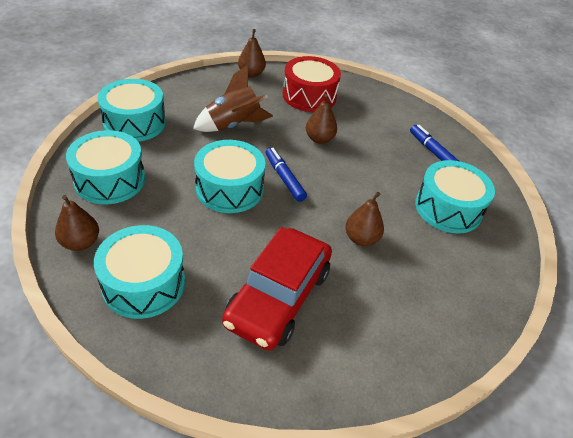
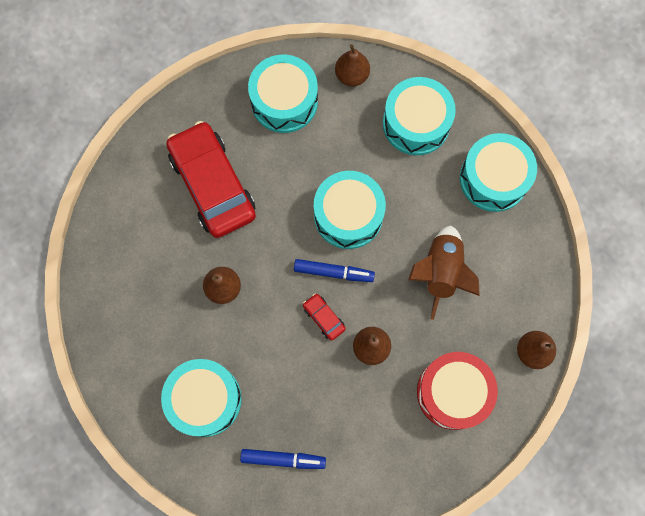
camera: 130 degrees right, 30 degrees up
(323, 170) = (324, 318): none -> red car

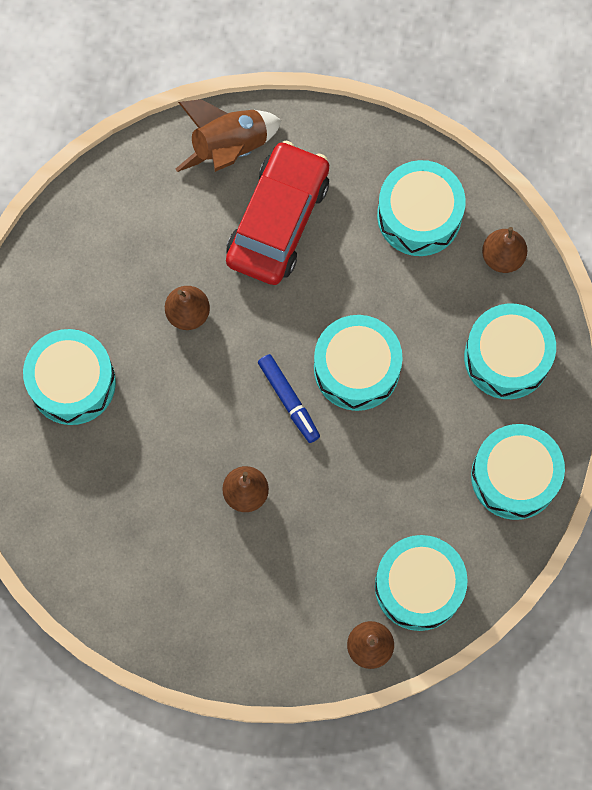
camera: 50 degrees right, 0 degrees up
(283, 459) = (76, 496): blue marker -> none
(324, 318) = (237, 427): red car -> none
(440, 272) = (375, 499): brown rocket -> brown rocket (229, 147)
(453, 392) = (267, 602): red drum -> none
(517, 290) = (419, 586): none -> turquoise drum

